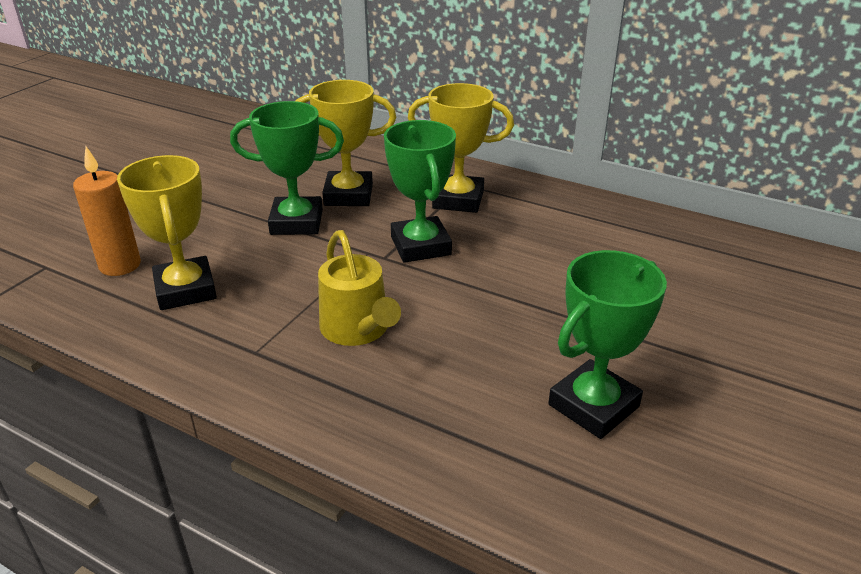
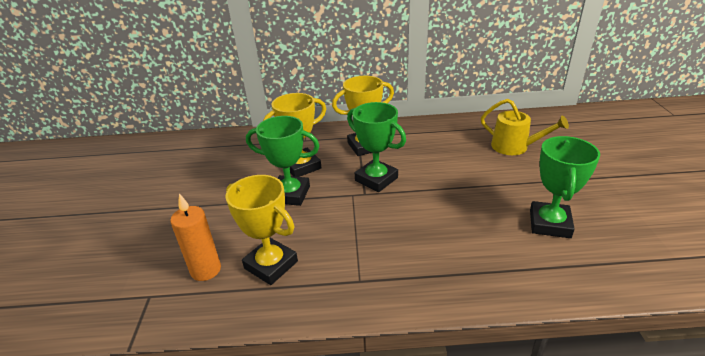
camera: 30 degrees left, 0 degrees up
(296, 222) = (290, 194): green trophy -> green trophy turned 45 degrees clockwise
(358, 329) = (399, 240): yellow watering can -> yellow watering can (514, 147)

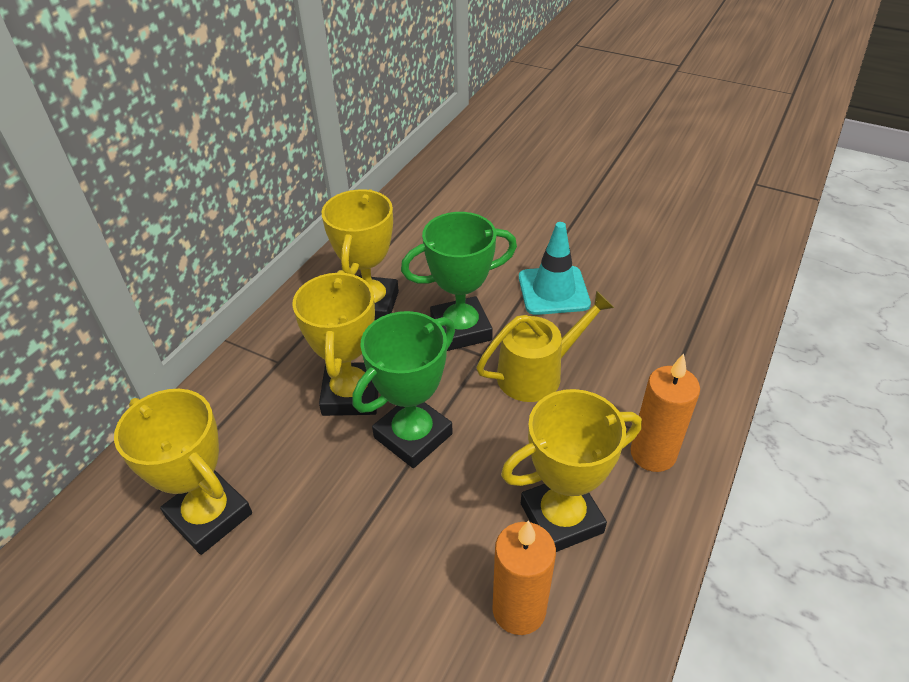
camera: 60 degrees left, 10 degrees up
(211, 162) = (209, 516): none -> yellow trophy
(344, 287) = (653, 454): none -> orange candle
(443, 199) = (553, 291): none -> turquoise traffic cone
(514, 147) = (505, 188): yellow watering can -> yellow watering can (537, 373)
(549, 224) = (655, 240): green trophy -> none

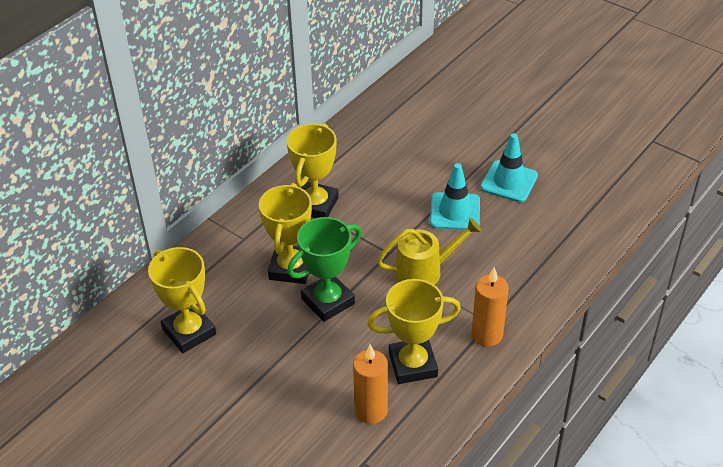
camera: 10 degrees right, 0 degrees up
(461, 329) = (378, 232): green trophy -> none
(608, 247) = (509, 181): none -> turquoise traffic cone

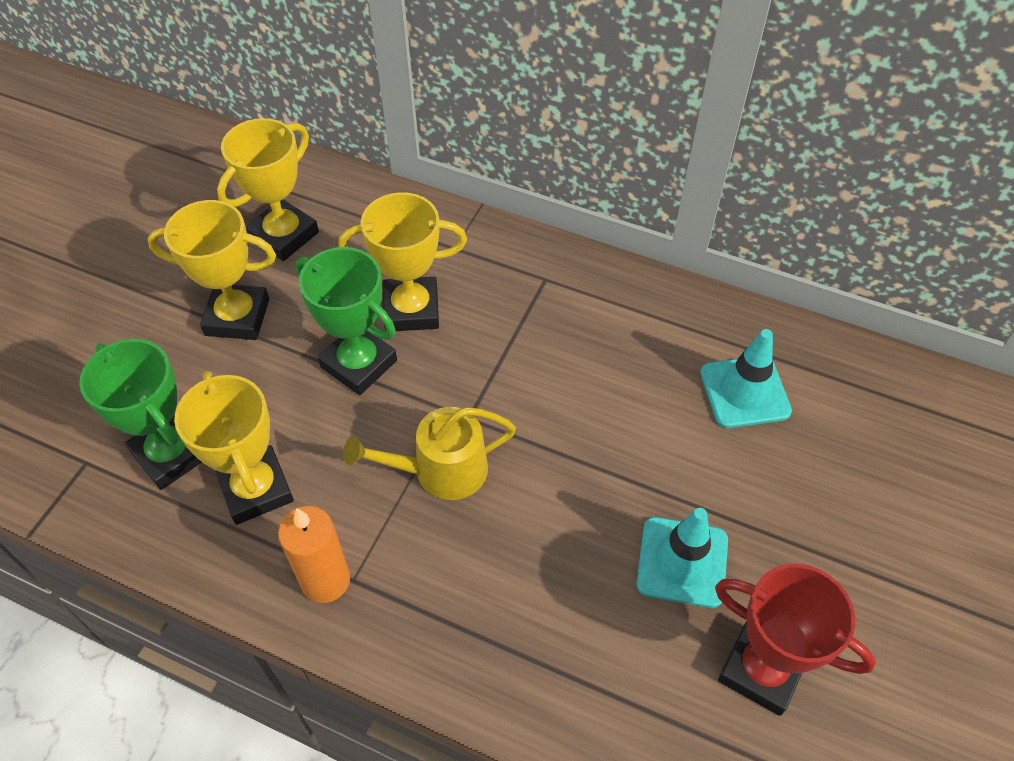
camera: 75 degrees right, 10 degrees up
(315, 205) = (541, 309): yellow trophy -> yellow trophy (237, 317)
(371, 410) = (171, 454): orange candle -> green trophy
(424, 271) = (441, 470): yellow watering can -> yellow watering can turned 105 degrees clockwise
(455, 212) = (582, 490): turquoise traffic cone -> turquoise traffic cone (744, 392)
(573, 167) = (761, 669): none -> red trophy

